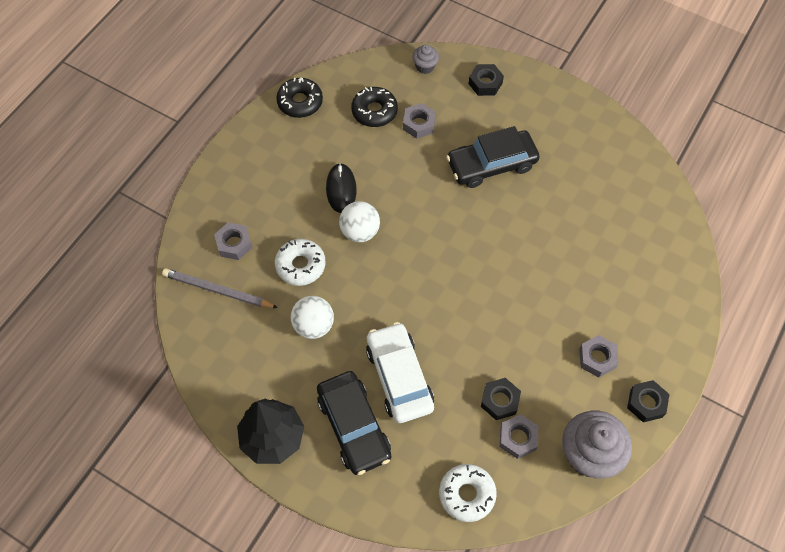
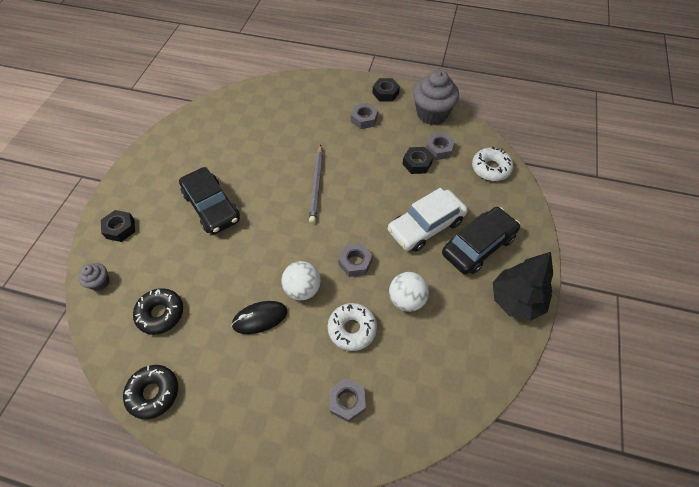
camera: 105 degrees left, 5 degrees down
(217, 290) = (403, 398): grey pencil -> grey pencil (317, 185)
(419, 124) = (173, 271): grey nut -> grey nut (355, 262)

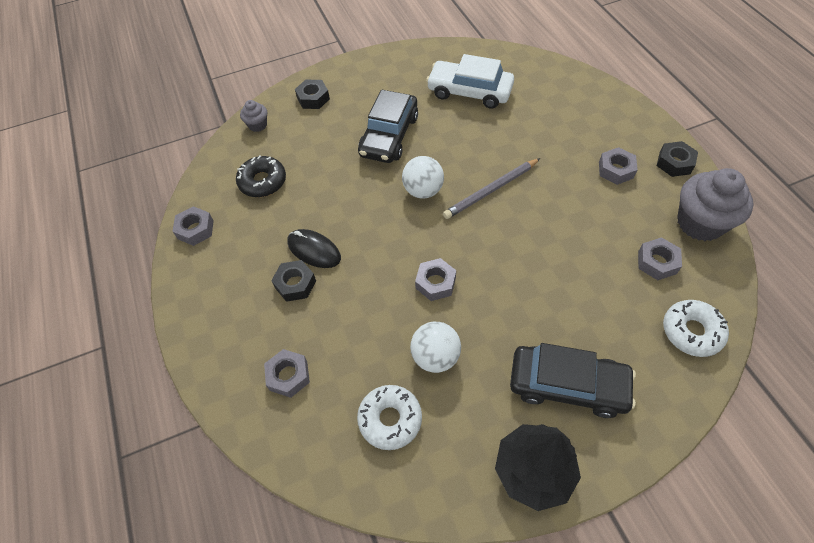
camera: 55 degrees right, 0 degrees up
(153, 393) = (195, 229): black donut -> grey nut
(302, 289) = (369, 261): white ball -> white ball (423, 190)
(352, 329) = (363, 330): white donut -> white donut (390, 419)
(417, 163) = (613, 254): black nut -> black nut (295, 284)
(426, 226) = (540, 316): white car -> white car (469, 91)

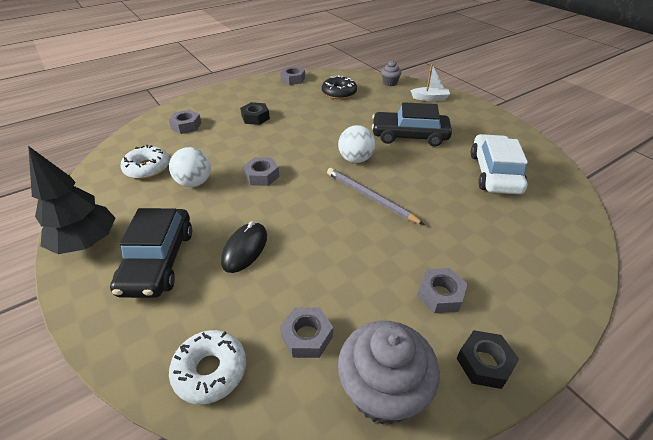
camera: 75 degrees right, 15 degrees down
(313, 98) = (430, 98): black nut -> white boat
(314, 250) = (284, 120): black mouse -> black mouse (245, 249)

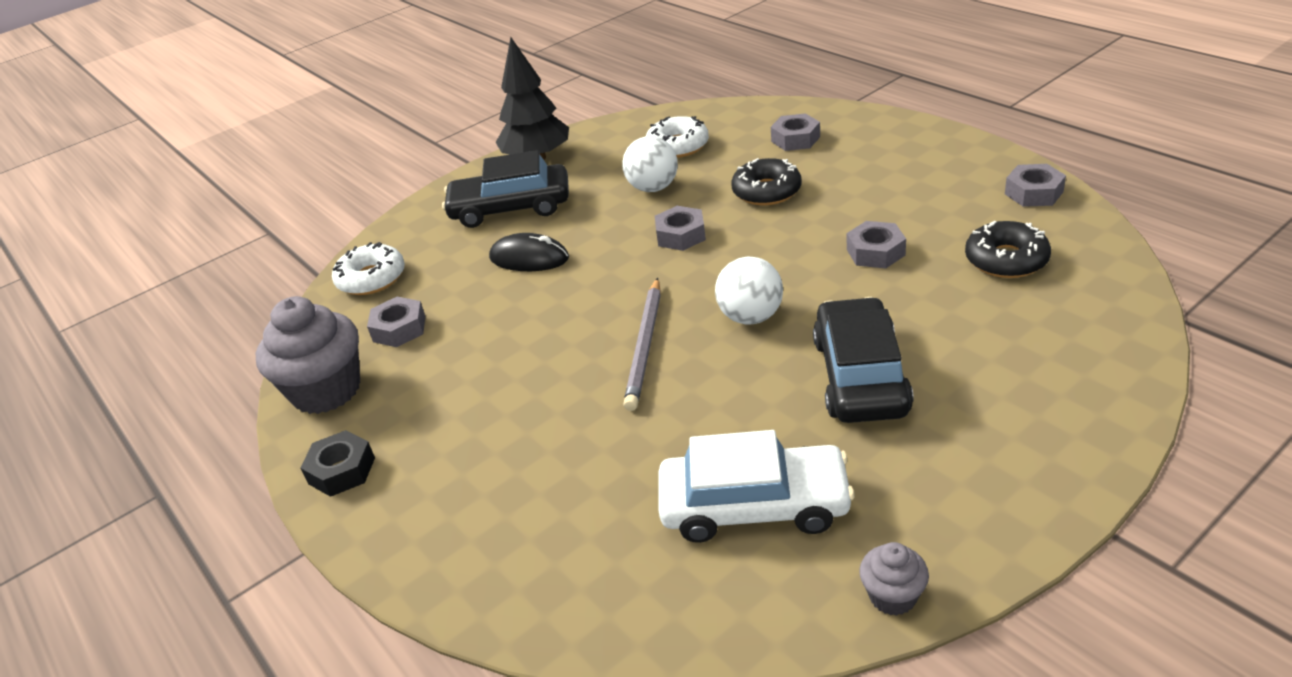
camera: 90 degrees right, 5 degrees down
(236, 141) = (766, 191): none -> black donut
(255, 117) = (850, 189): black nut -> none
(370, 197) = (645, 346): grey pencil -> grey pencil turned 150 degrees clockwise
(390, 83) = (1114, 326): grey cupcake -> grey cupcake (892, 596)
(430, 98) = (1067, 399): white boat -> none
(440, 295) = (445, 431): grey nut -> grey nut (875, 252)

